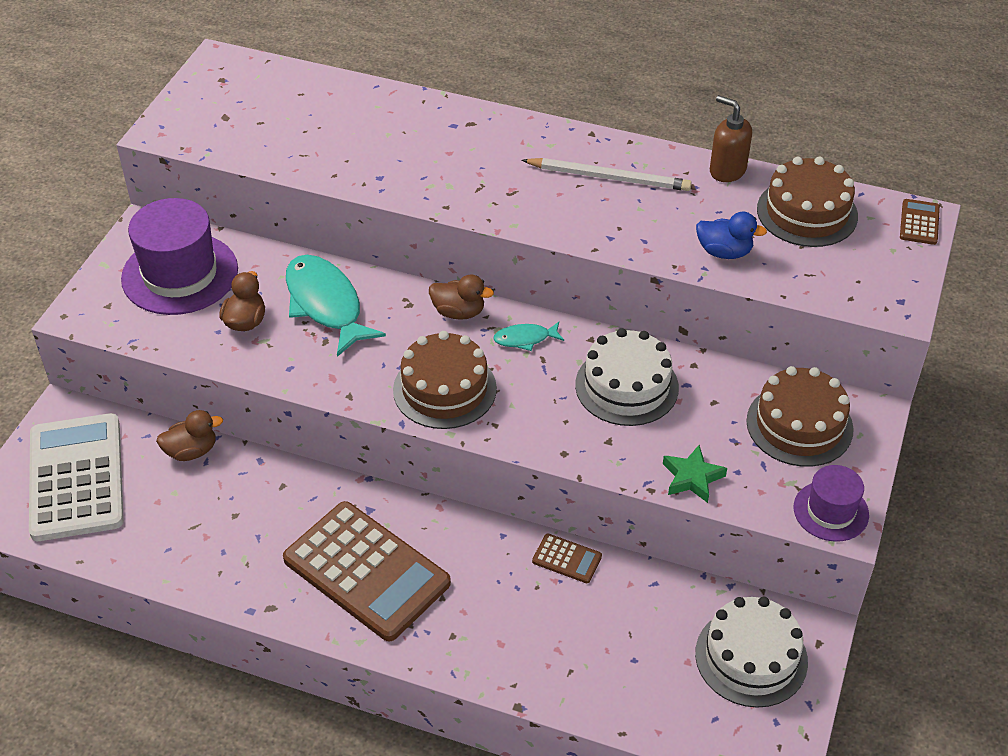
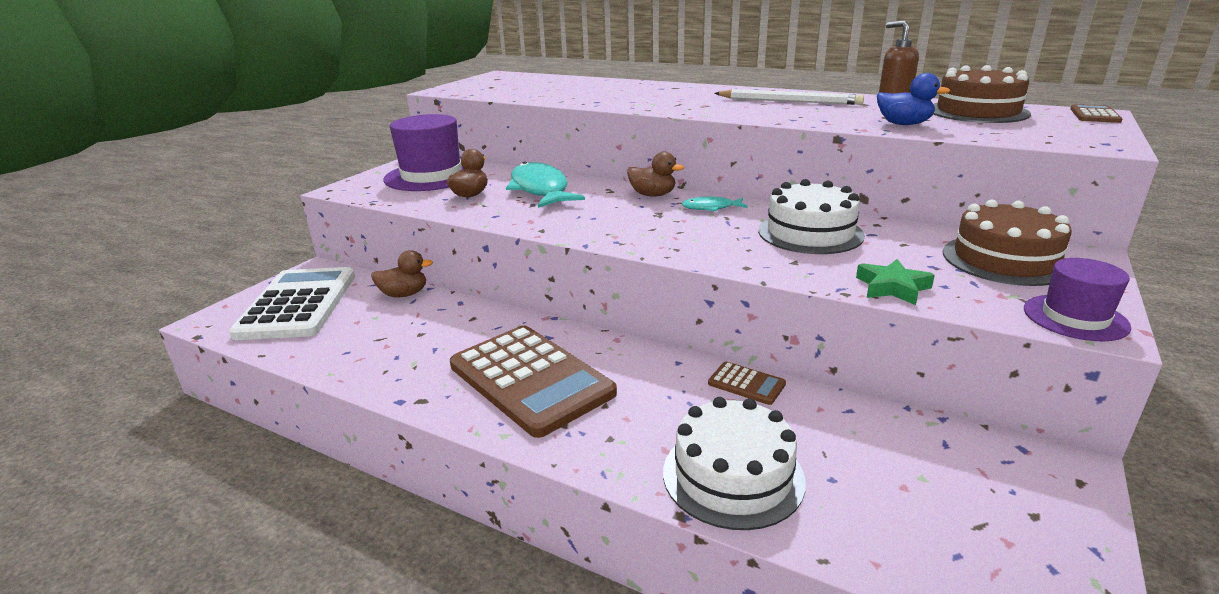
camera: 10 degrees right, 20 degrees down
(444, 389) = (631, 229): brown cake -> none
(751, 657) = (990, 489): white cake -> white cake (733, 475)

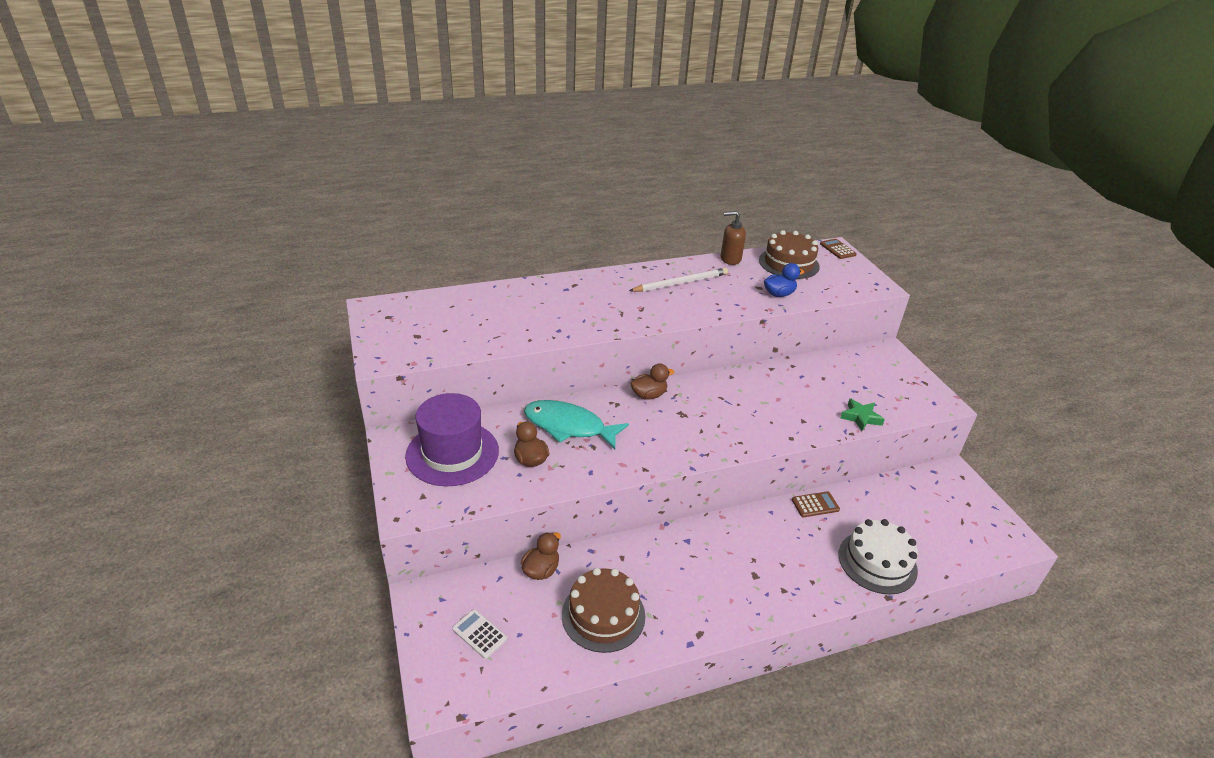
camera: 50 degrees left, 10 degrees up
(298, 304) = (479, 634): white calculator -> white calculator, size x0.41
(530, 380) = (727, 576): brown calculator -> none
(711, 208) = (700, 392): turquoise fish -> none
(810, 233) = (777, 390): white cake -> none
(1005, 260) = (870, 370): brown cake -> brown cake (603, 615)
(1075, 317) = (932, 400): purple hat -> none

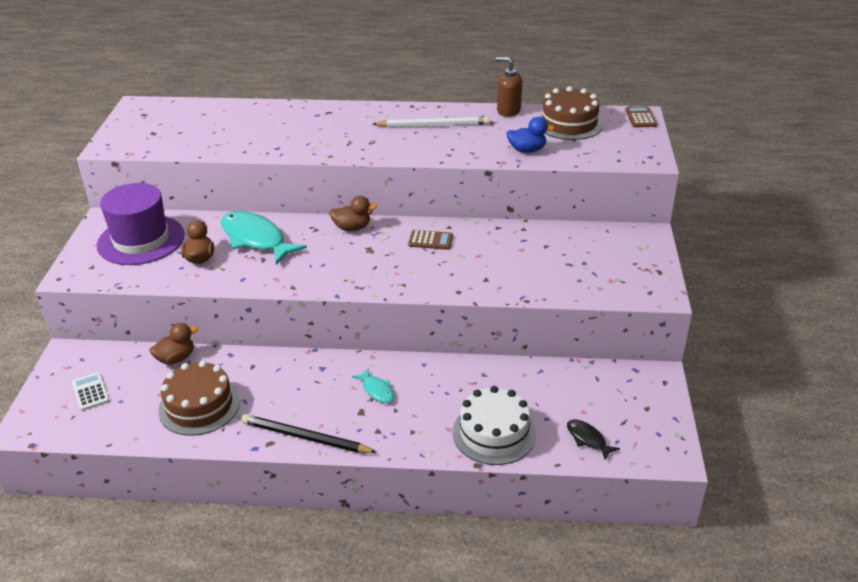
camera: 25 degrees right, 0 degrees up
(727, 617) = (306, 437): none -> black pencil
(752, 549) = (377, 390): none -> turquoise fish
(815, 505) = (474, 369): brown calculator -> brown calculator (430, 240)
(861, 417) = (551, 289): green star -> none
(949, 545) = (588, 439): none -> black fish

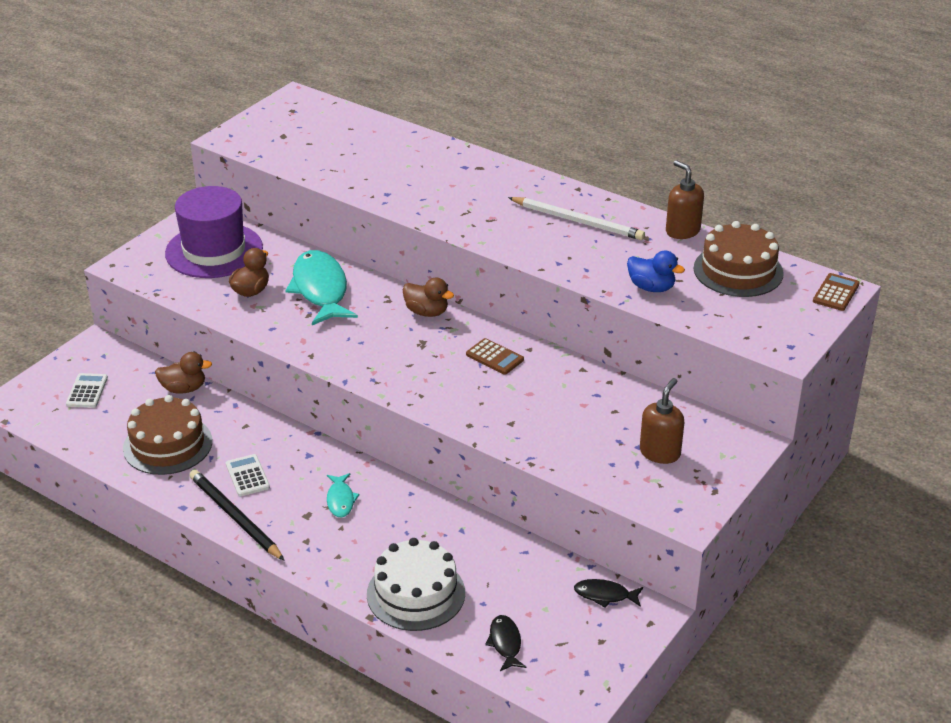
camera: 30 degrees right, 0 degrees up
(287, 402) = (247, 476): none -> white calculator
(601, 261) = (660, 453): none -> brown soap dispenser
(619, 376) = (605, 595): none -> black fish

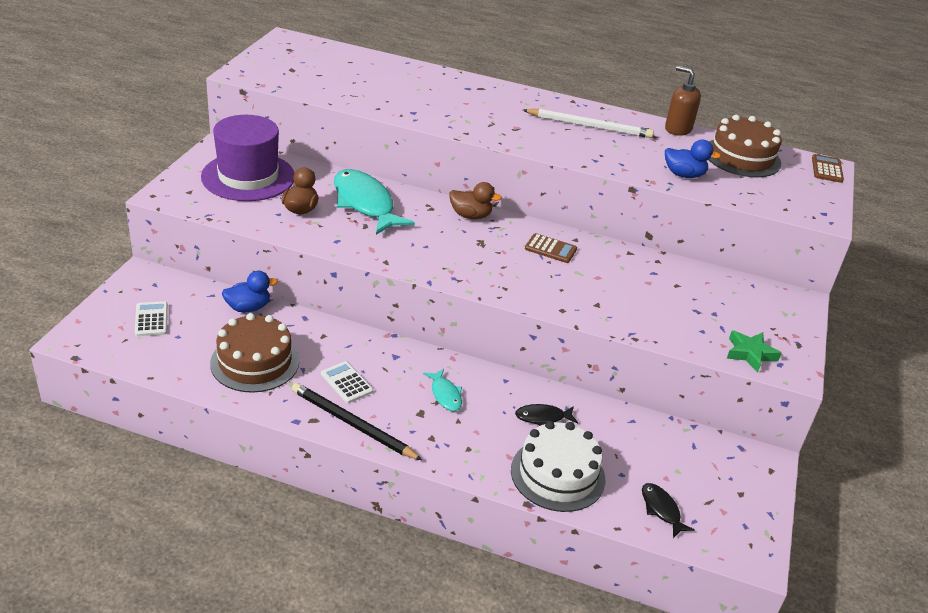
camera: 20 degrees left, 0 degrees up
(184, 389) = (248, 308): brown duck -> blue duck
(605, 595) = (720, 450): black fish -> black fish (543, 417)
(650, 494) = (750, 354): none -> green star
(660, 453) = (735, 317): brown soap dispenser -> none

